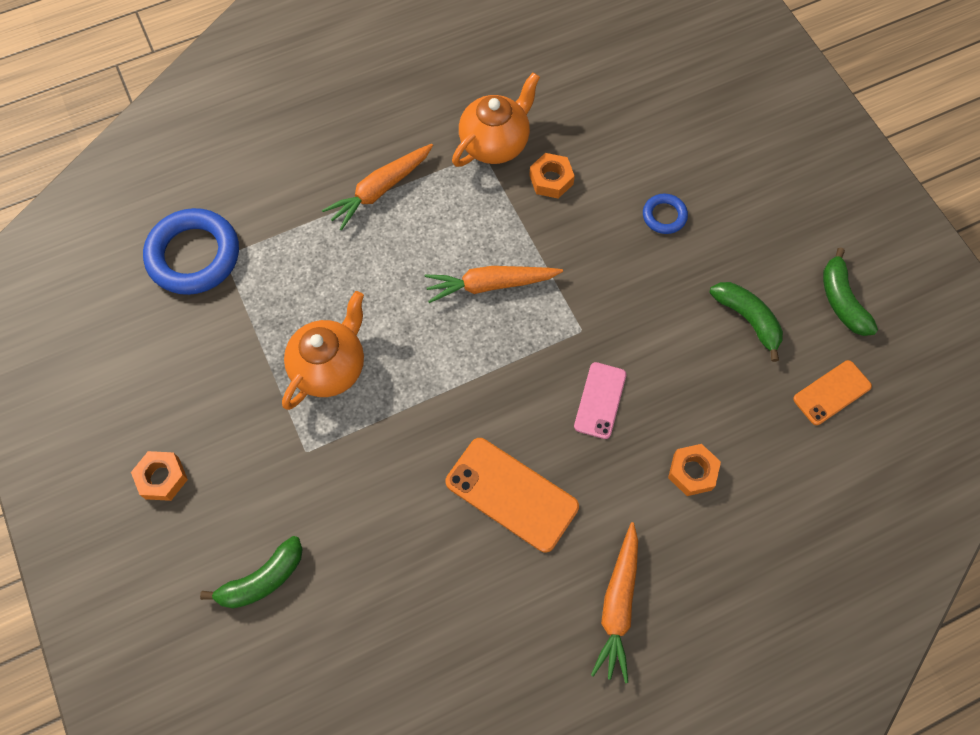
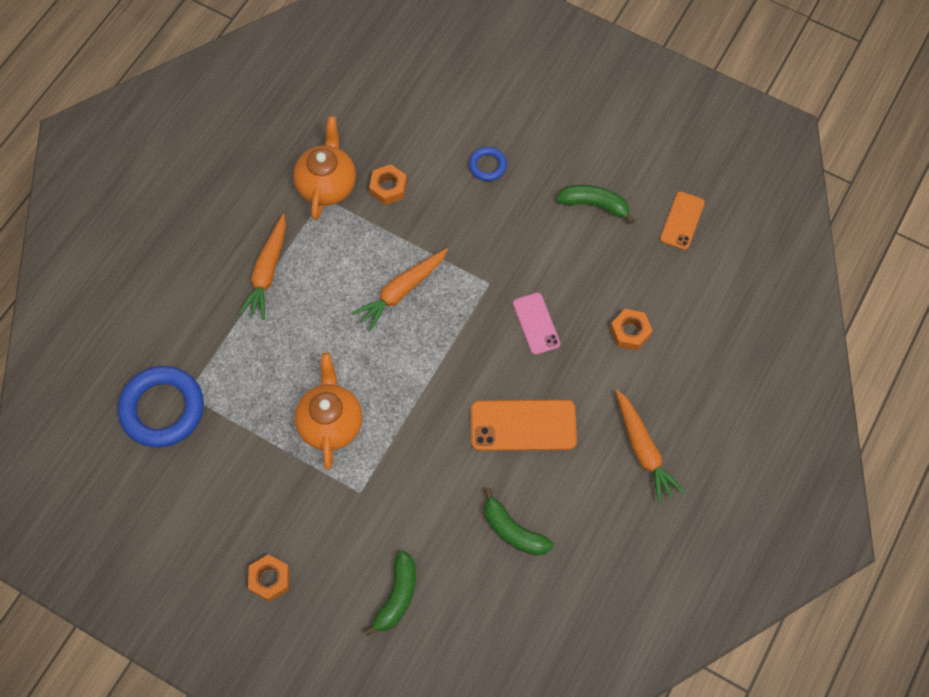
camera: 35 degrees left, 0 degrees up
(841, 300) = (646, 153): green banana -> green banana (513, 530)

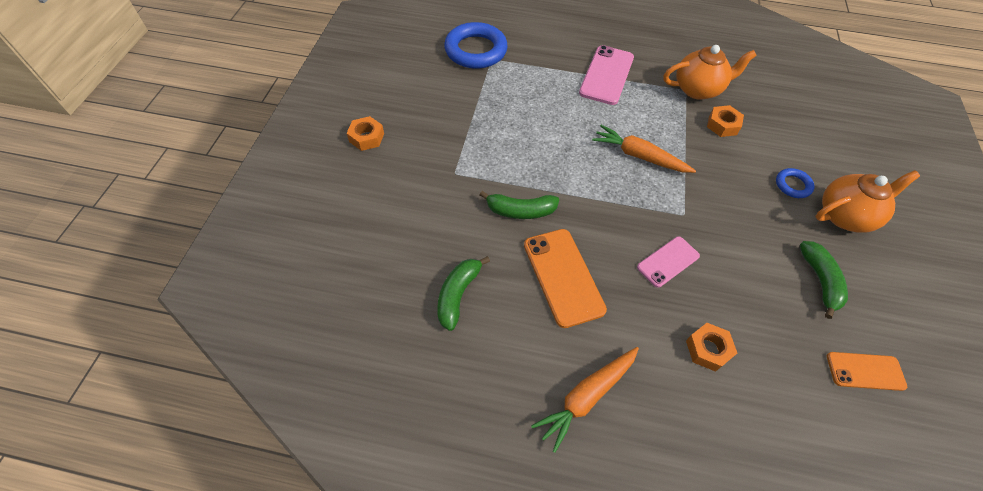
camera: 70 degrees right, 10 degrees down
(267, 272) = (606, 75): orange carrot -> pink phone
(331, 423) = (505, 141): orange teapot -> orange teapot (845, 215)
(397, 596) = (372, 221): green banana -> green banana (520, 211)

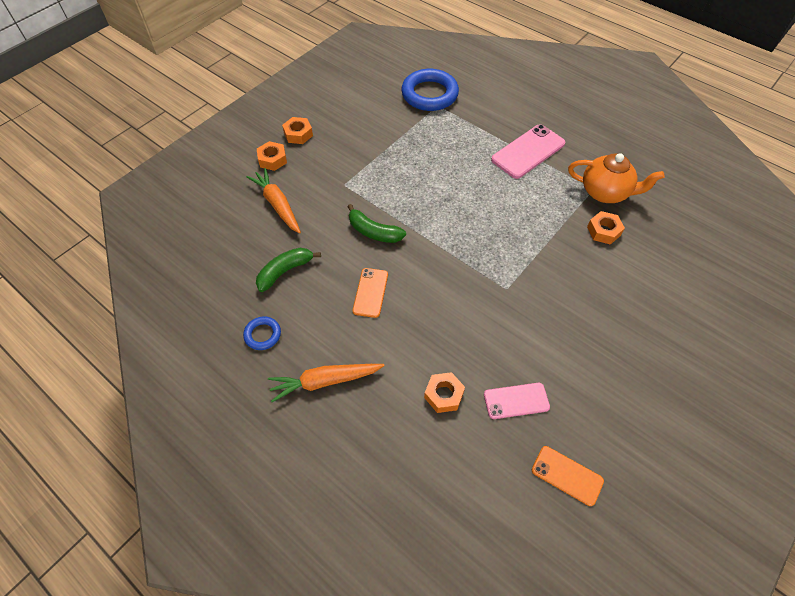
camera: 30 degrees right, 0 degrees up
(356, 176) = (272, 159): none -> orange nut
(563, 276) = (370, 292): orange phone -> orange phone, size x0.62
(639, 156) = (504, 228): orange carrot -> orange carrot (277, 205)
(668, 261) = (463, 318): pink phone -> pink phone (516, 401)
(793, 185) = (629, 306): blue ring -> blue ring (262, 335)
(820, 281) = (587, 391): green banana -> none
(845, 215) = (659, 351): orange teapot -> none

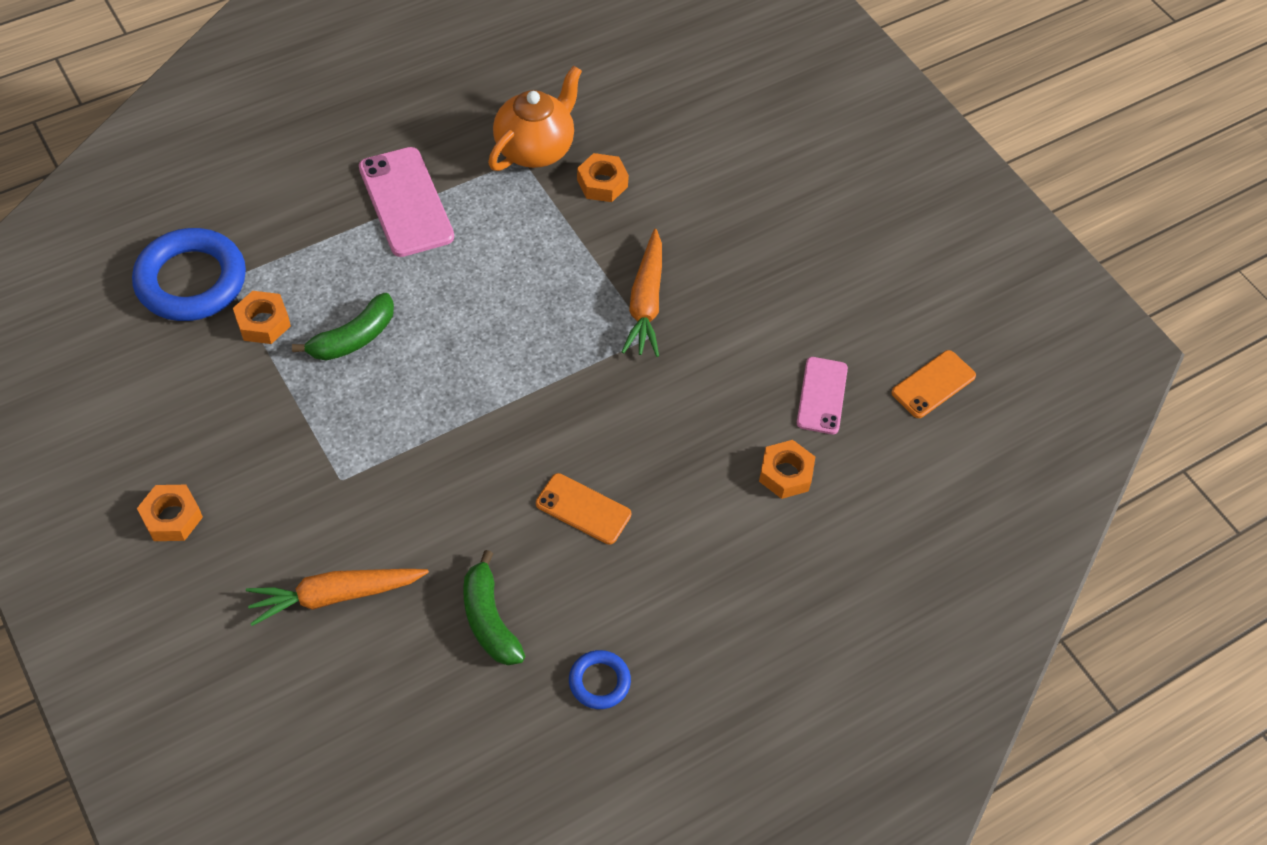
camera: 75 degrees left, 0 degrees up
(272, 159) = (216, 577): orange nut -> orange nut (263, 322)
(325, 381) = (713, 615): orange carrot -> orange carrot (646, 302)
(373, 232) = (466, 468): green banana -> green banana (353, 338)

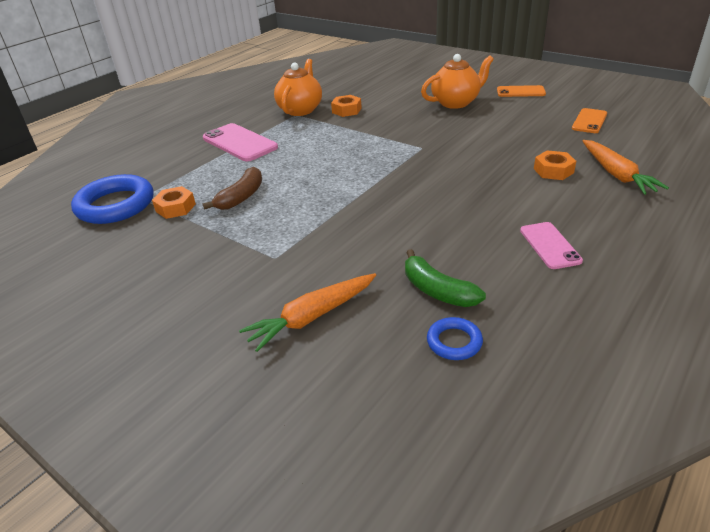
camera: 15 degrees left, 20 degrees down
(172, 517) = (153, 317): orange nut -> none
(353, 338) = (241, 197): green banana -> brown banana
(583, 509) = (450, 220): orange phone -> orange phone (520, 92)
(599, 682) = (545, 295): blue ring -> blue ring (454, 342)
(646, 302) = (408, 138): orange carrot -> orange carrot (616, 174)
(778, 239) = (456, 102): none -> orange teapot
(822, 396) = (538, 140): pink phone -> pink phone (549, 245)

